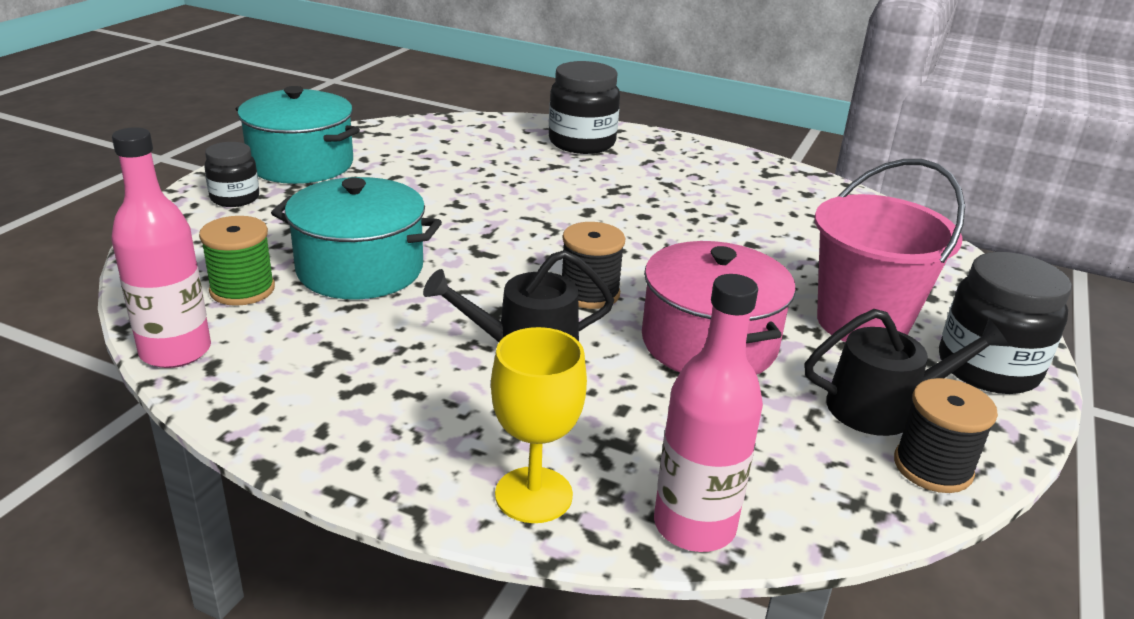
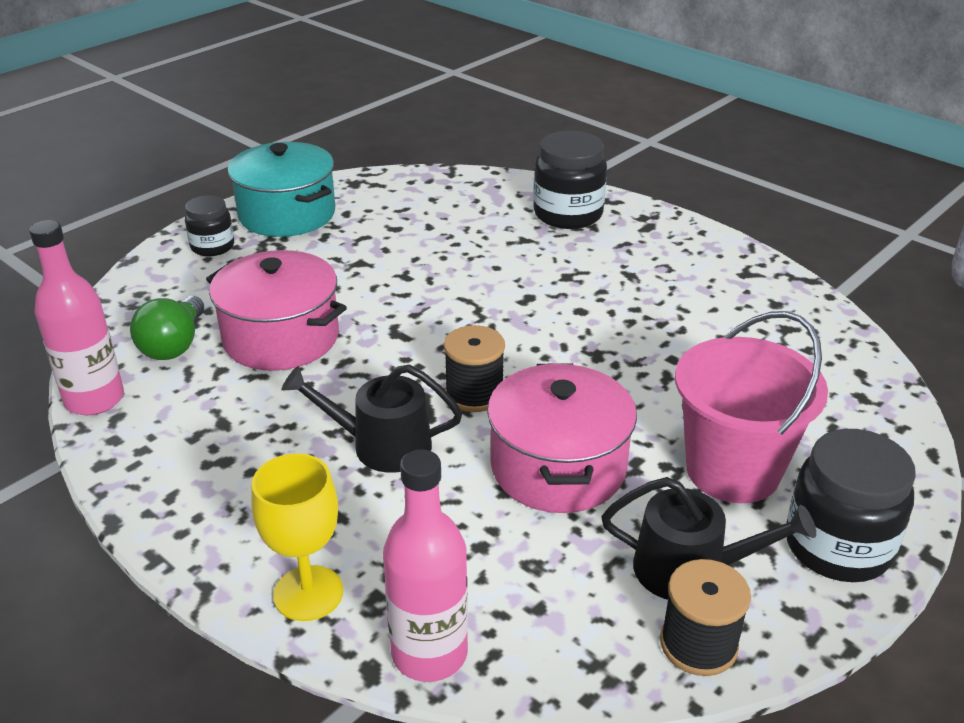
camera: 20 degrees right, 5 degrees up
(242, 289) = (174, 345): green spool -> green light bulb
(360, 269) = (281, 337): turquoise pot -> pink pot

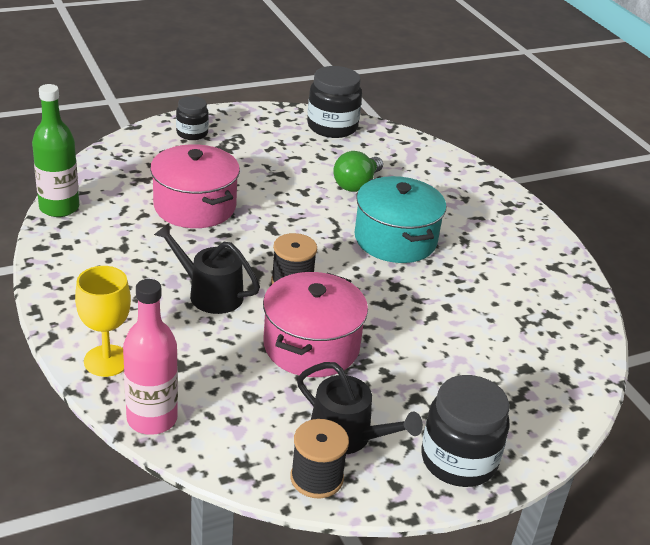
camera: 20 degrees right, 0 degrees up
(94, 400) = (59, 208): pink bottle -> green bottle
(174, 345) = (126, 190): green light bulb -> green light bulb (356, 184)
(287, 214) = (255, 125): turquoise pot -> turquoise pot (395, 239)
(568, 214) = (453, 184): black jar -> black jar (332, 127)
(732, 470) = (427, 389): pink bucket -> none

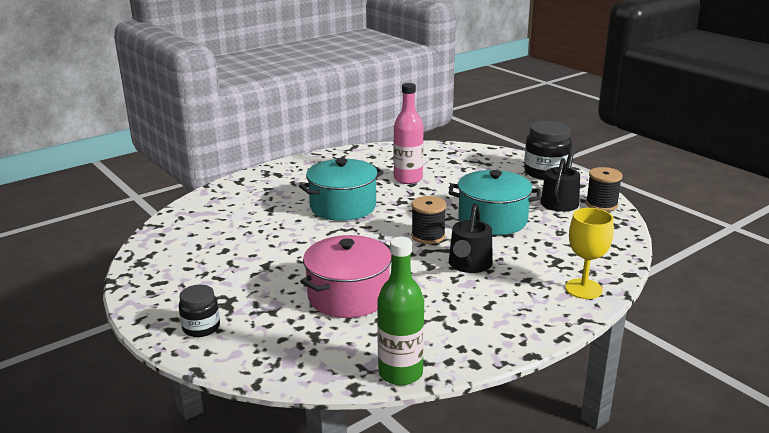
camera: 100 degrees left, 10 degrees down
(152, 419) = (616, 259): pink bottle -> pink bottle (408, 179)
(311, 346) = (492, 220): pink pot -> turquoise pot
(332, 127) = (161, 252): black jar -> none
(356, 184) = (267, 229): green light bulb -> none

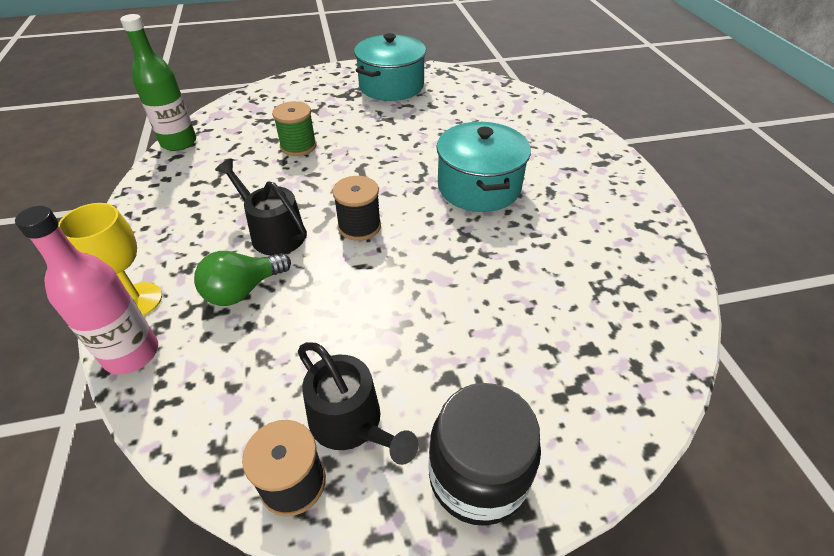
camera: 115 degrees right, 20 degrees up
(201, 327) = (325, 83): black jar -> none
(348, 296) = (298, 146): pink pot -> green spool
(408, 179) = (536, 267): pink bottle -> pink bottle (131, 354)
(492, 220) = (352, 300): turquoise pot -> turquoise pot (391, 86)
(528, 255) = (243, 290): none -> green light bulb

